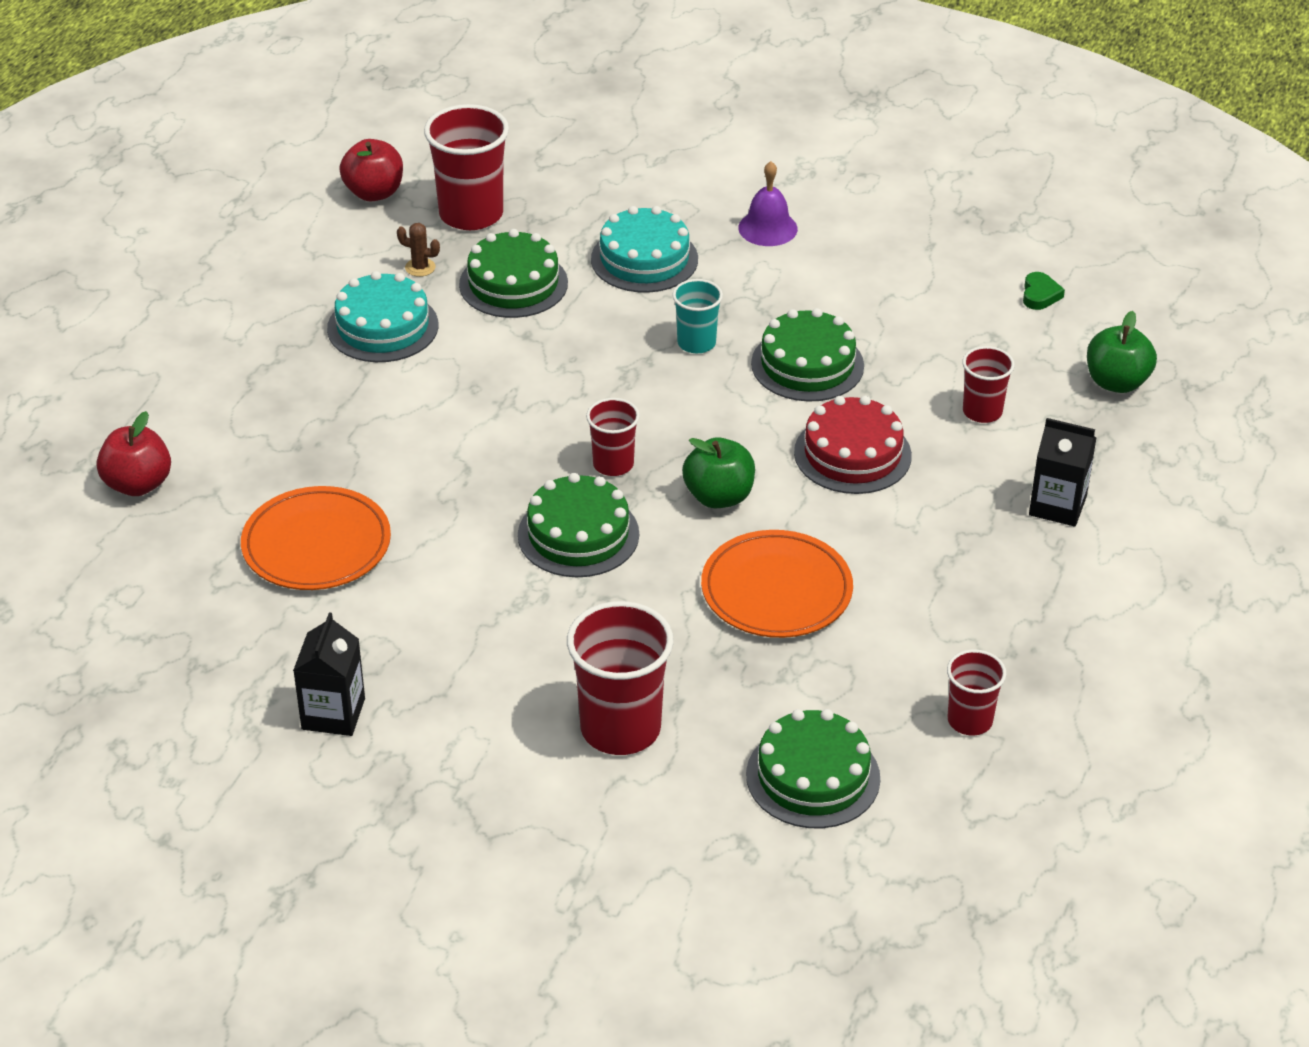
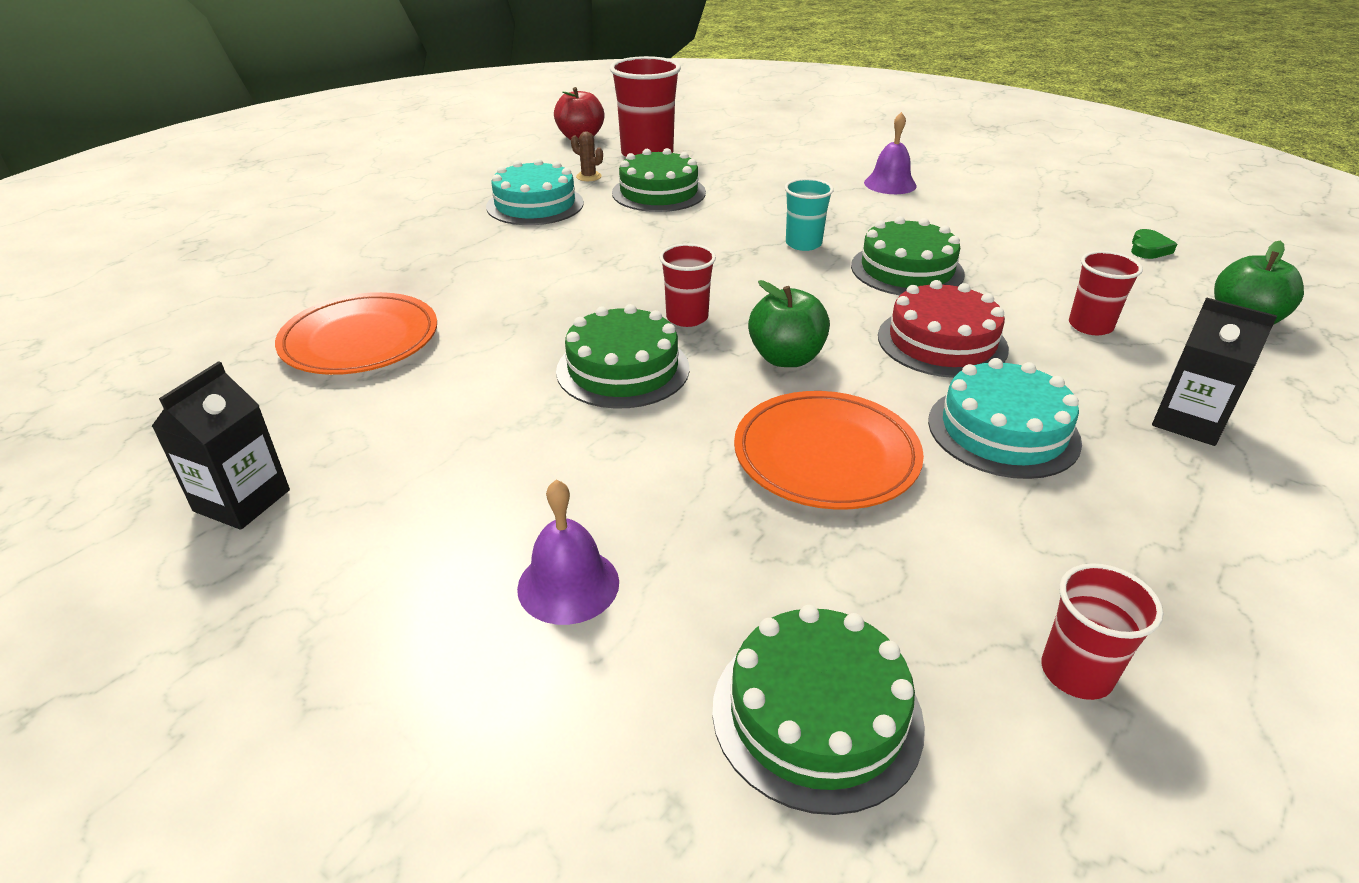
camera: 15 degrees right, 5 degrees down
(138, 484) = (247, 275): red apple -> none
(620, 728) = (568, 585): red cup -> purple bell
(644, 259) = (776, 190): turquoise cake -> turquoise cake (1003, 431)

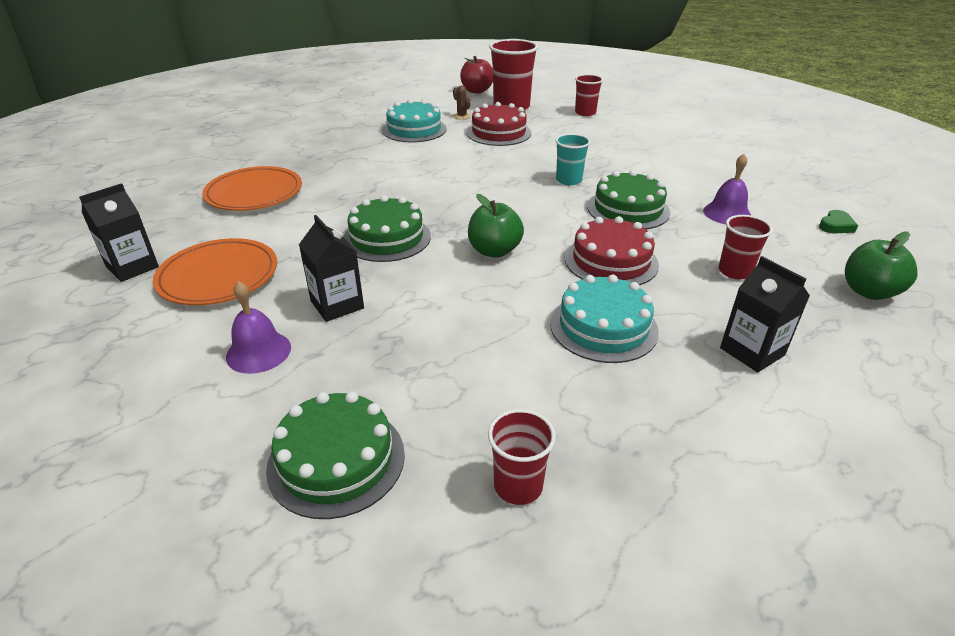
camera: 20 degrees right, 0 degrees up
(630, 483) = (337, 305): none -> black carton
(659, 192) = (498, 133): green cake -> red cake
(687, 318) = (451, 214): red cup -> red cup (585, 113)
(826, 455) = (469, 315): orange plate -> orange plate (218, 276)
(890, 184) = (667, 149): purple bell -> purple bell (727, 213)

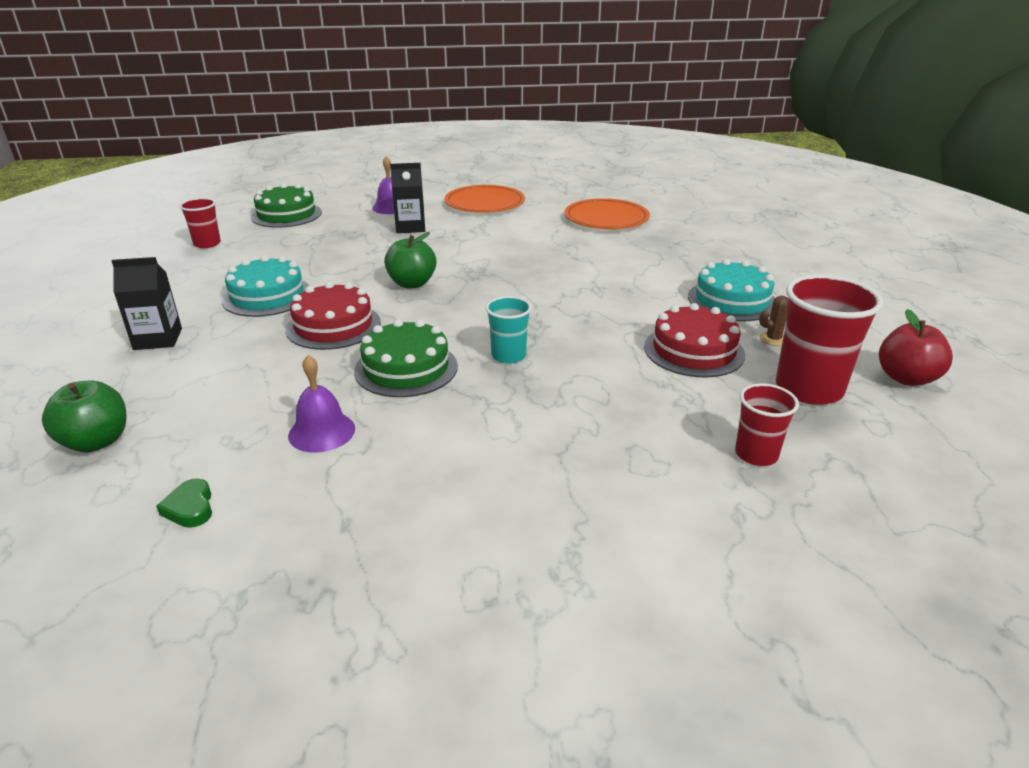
camera: 115 degrees right, 5 degrees down
(132, 267) = (521, 186): black carton -> none
(387, 238) = (479, 251): green cake -> none
(735, 271) = (234, 380): red cup -> none

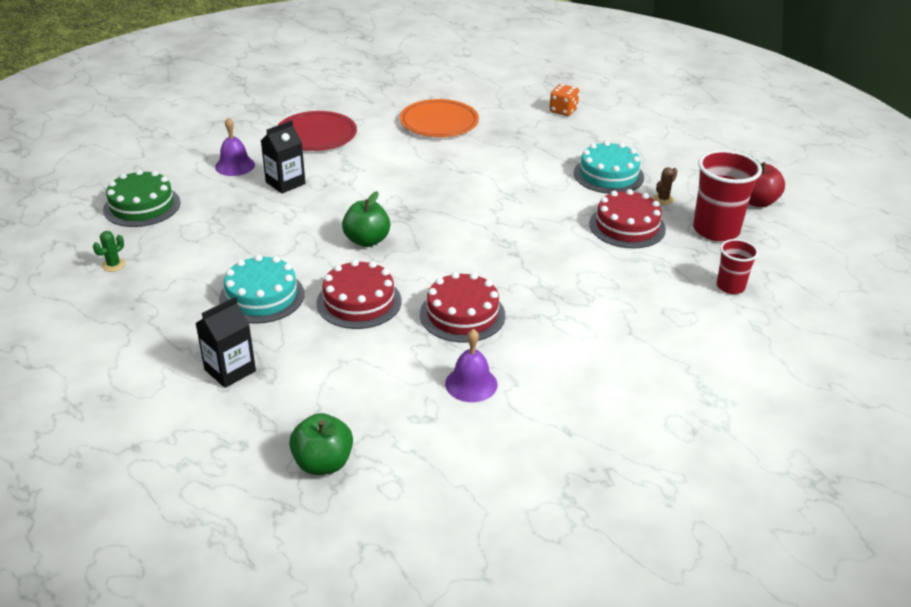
camera: 35 degrees left, 5 degrees up
(190, 508) = (461, 469): green heart -> none
(207, 244) = (113, 265): red cup -> green cactus
(406, 368) = (462, 314): green cake -> red cake
(484, 203) = (316, 135): orange plate -> red plate
(508, 356) = (518, 276): turquoise cup -> none
(749, 238) = (563, 111): none -> orange dice

